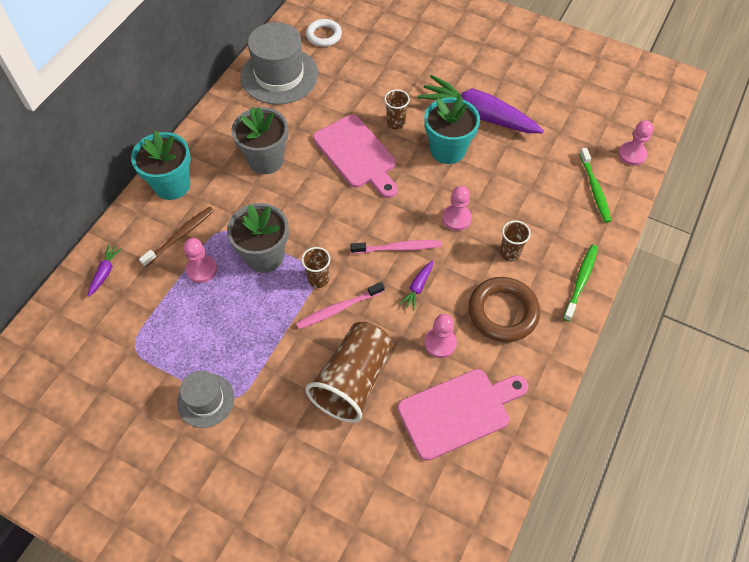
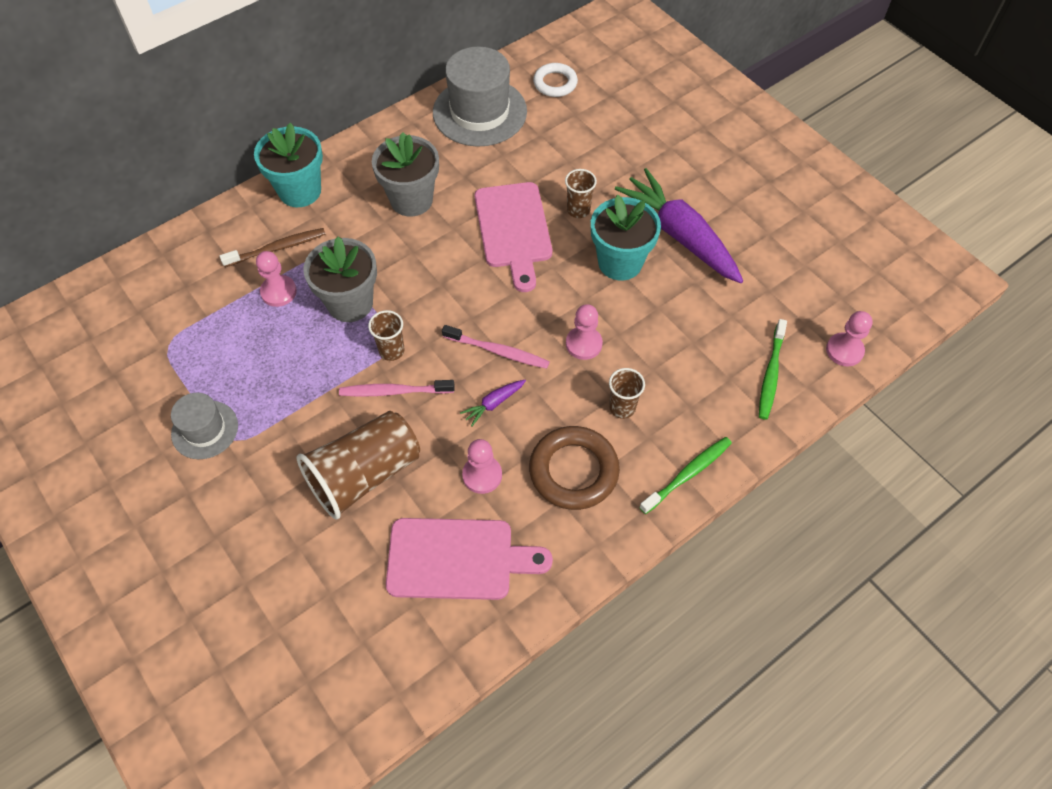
camera: 25 degrees right, 0 degrees up
(105, 272) = (183, 257): purple carrot -> none

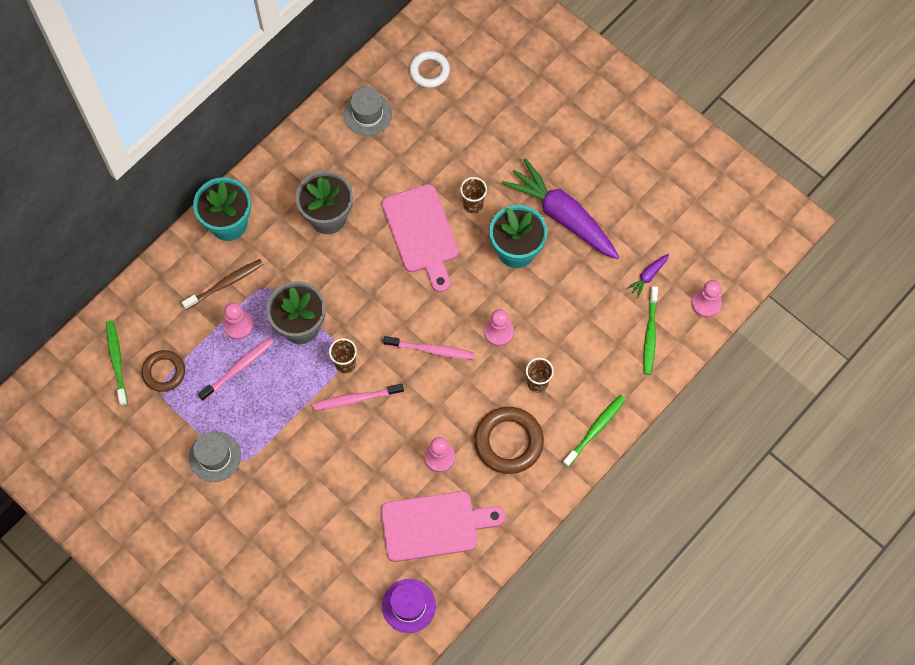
camera: 10 degrees left, 10 degrees up
(127, 308) = (117, 361): none -> green toothbrush
(177, 328) = (164, 372): none -> brown ring
(264, 336) = (238, 368): none -> pink toothbrush
(364, 475) = (349, 472): brown cup -> none
(399, 659) = (408, 605): none -> purple hat
(479, 112) = (367, 114): grey hat -> grey hat, size x0.57
(493, 403) = (436, 396): purple carrot -> purple carrot (648, 276)

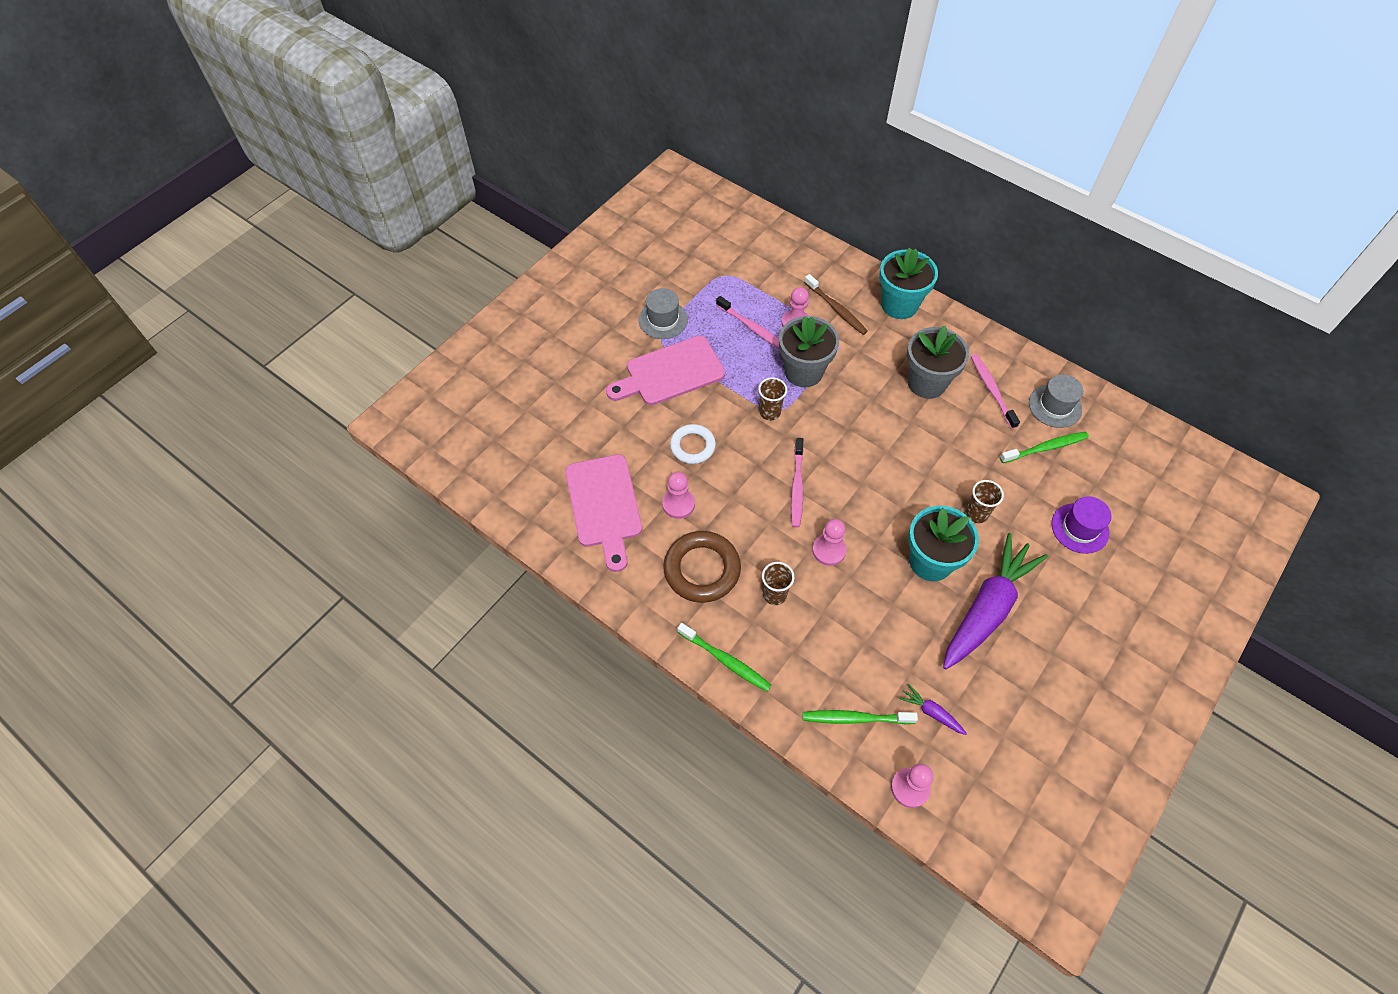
camera: 85 degrees right, 10 degrees down
(117, 361) = (746, 241): green toothbrush -> green toothbrush (1045, 448)
(164, 372) = (740, 275): brown ring -> none
(356, 399) = (733, 424): pink toothbrush -> pink toothbrush (992, 390)
(408, 605) = (520, 489): purple hat -> purple hat (1080, 528)
(421, 233) = (929, 467): pink cutting board -> pink cutting board (670, 372)
(429, 71) = (1127, 458): white ring -> white ring (692, 446)

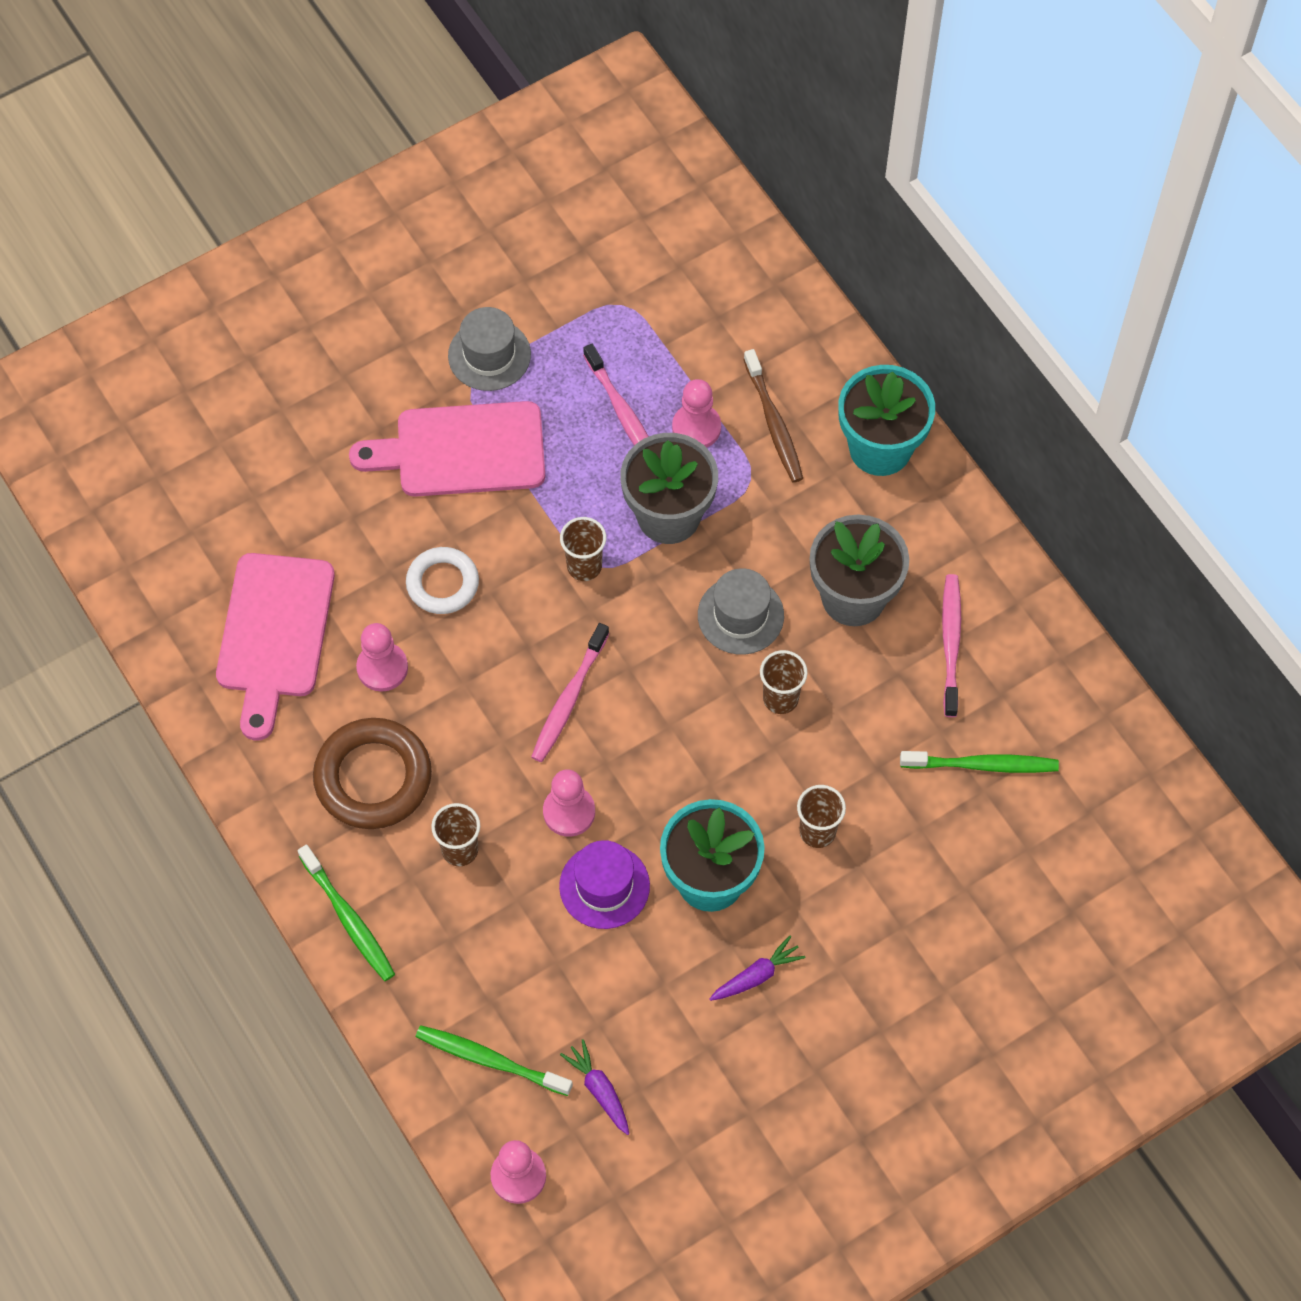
camera: 20 degrees right, 5 degrees up
(916, 448) = (780, 698): none -> brown cup
(987, 608) = (757, 975): purple carrot -> purple carrot, size x0.41
(1055, 406) = (1037, 702): grey hat -> grey hat (740, 615)
(1080, 528) = (962, 906): purple hat -> purple hat (604, 886)

